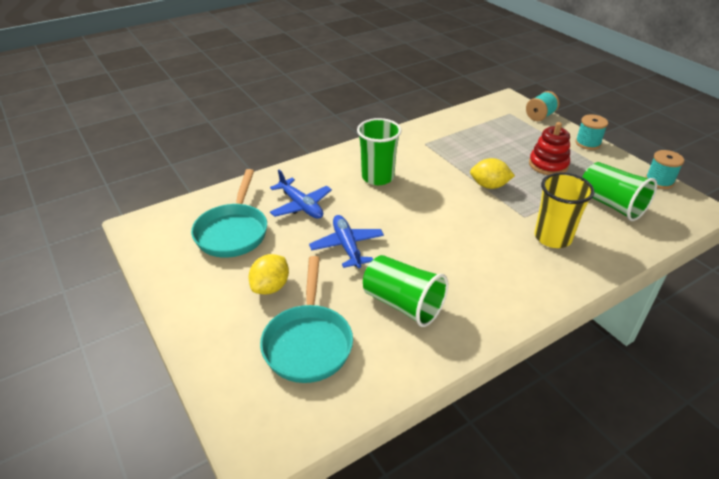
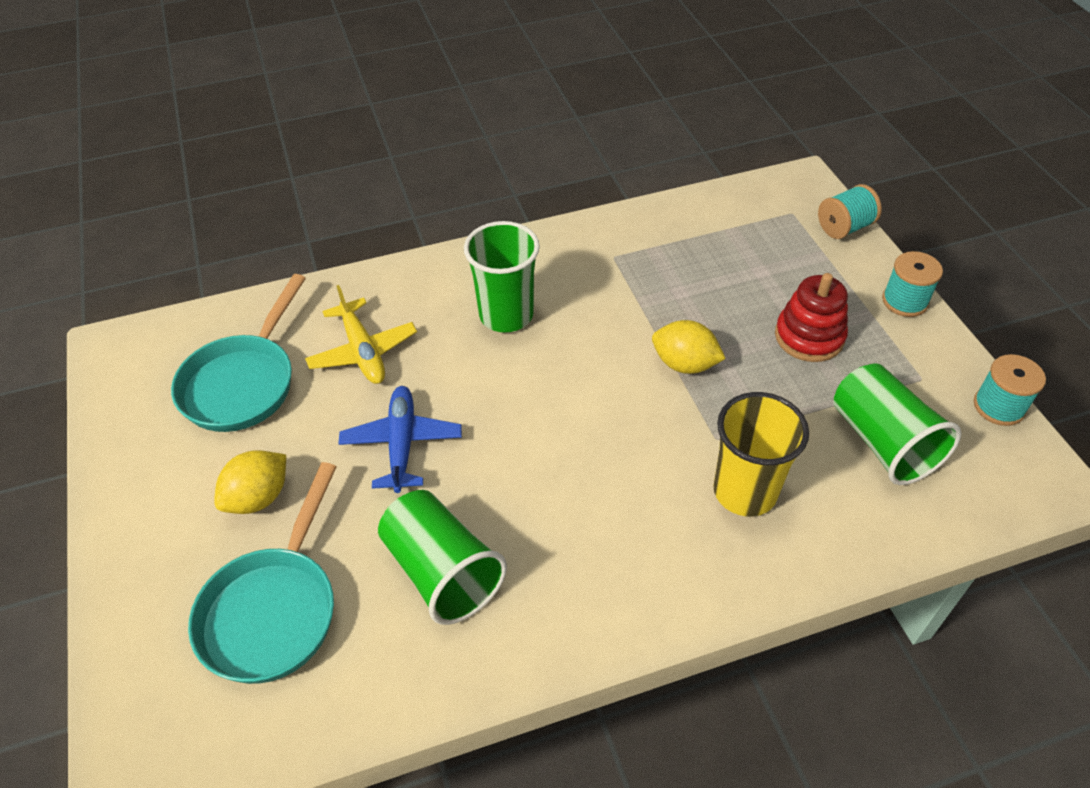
camera: 15 degrees right, 10 degrees up
(301, 206) = (363, 351): blue plane -> yellow plane

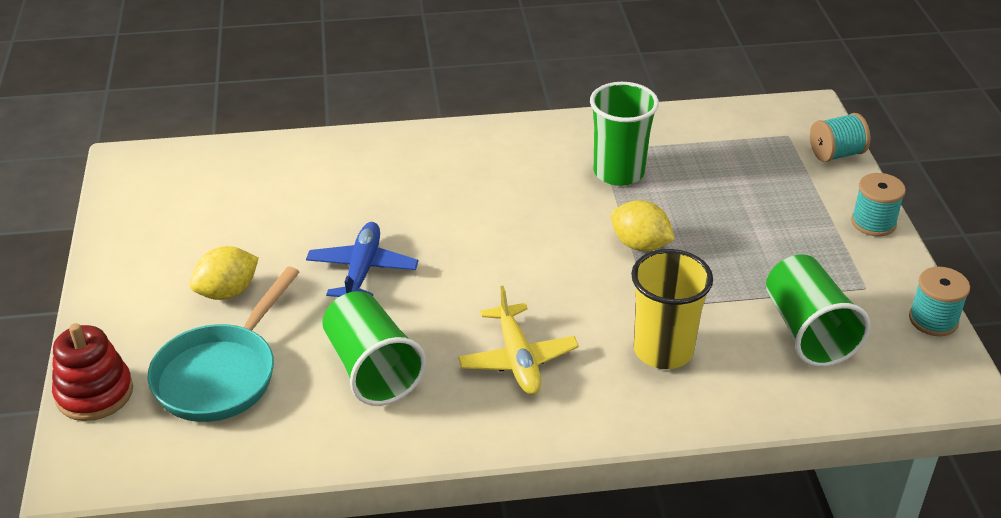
camera: 10 degrees right, 10 degrees down
(243, 383) = (234, 205): turquoise pan -> none
(363, 351) = (346, 195): yellow plane -> yellow plane (518, 359)
(506, 315) = (485, 184): green cup -> green cup (618, 172)
(809, 337) = (767, 239): red stacking toy -> red stacking toy (94, 393)

